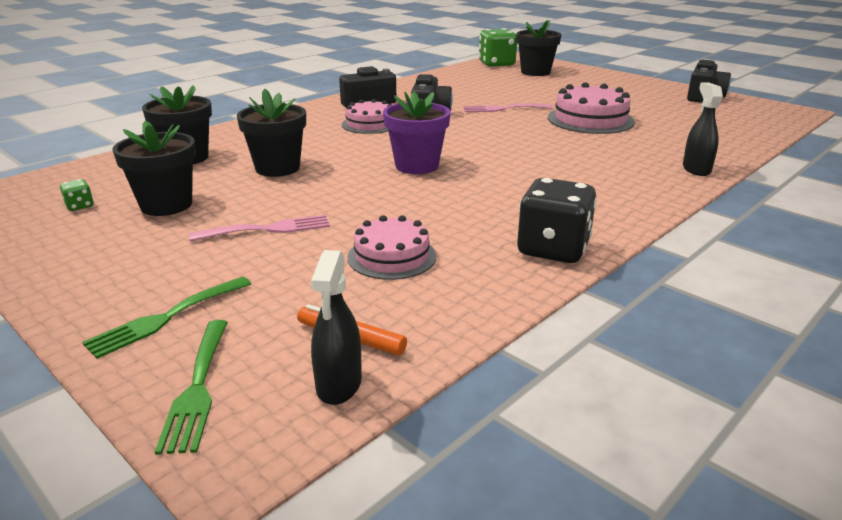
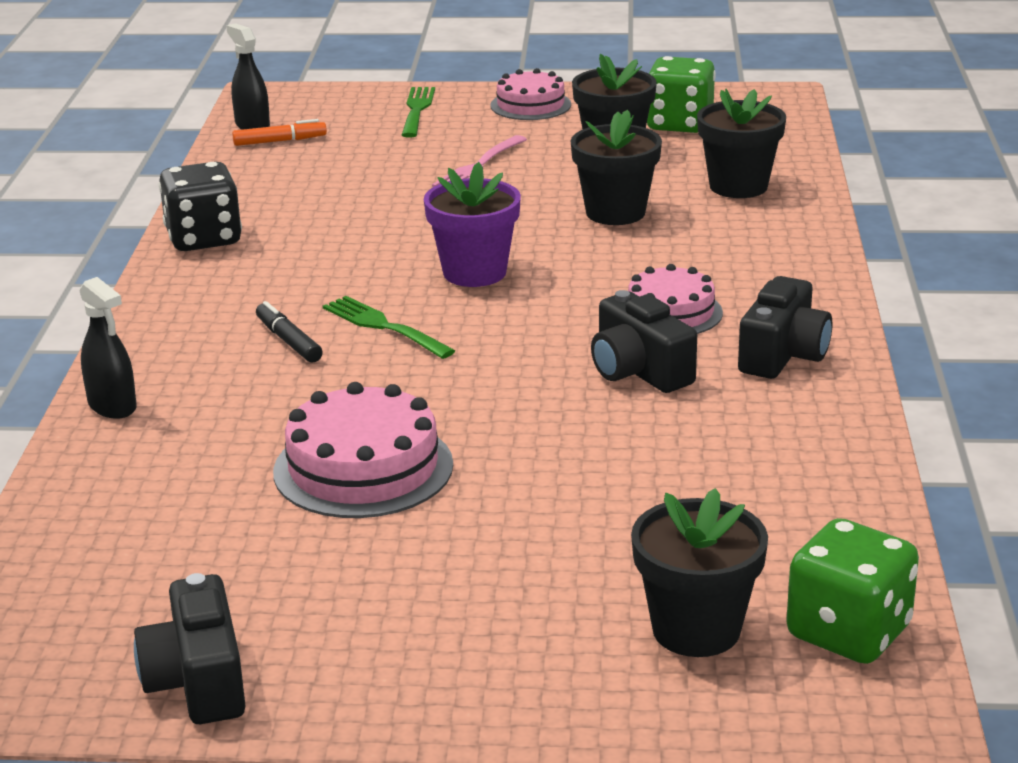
camera: 140 degrees right, 0 degrees up
(80, 206) = (679, 124): green dice -> green dice, size x2.33
(197, 388) = (328, 100): green fork -> green fork (383, 326)
(392, 256) = (335, 186): pink cake -> pink cake (530, 105)
(503, 109) = (546, 436): pink fork -> none
(568, 168) = (288, 341): none -> black marker

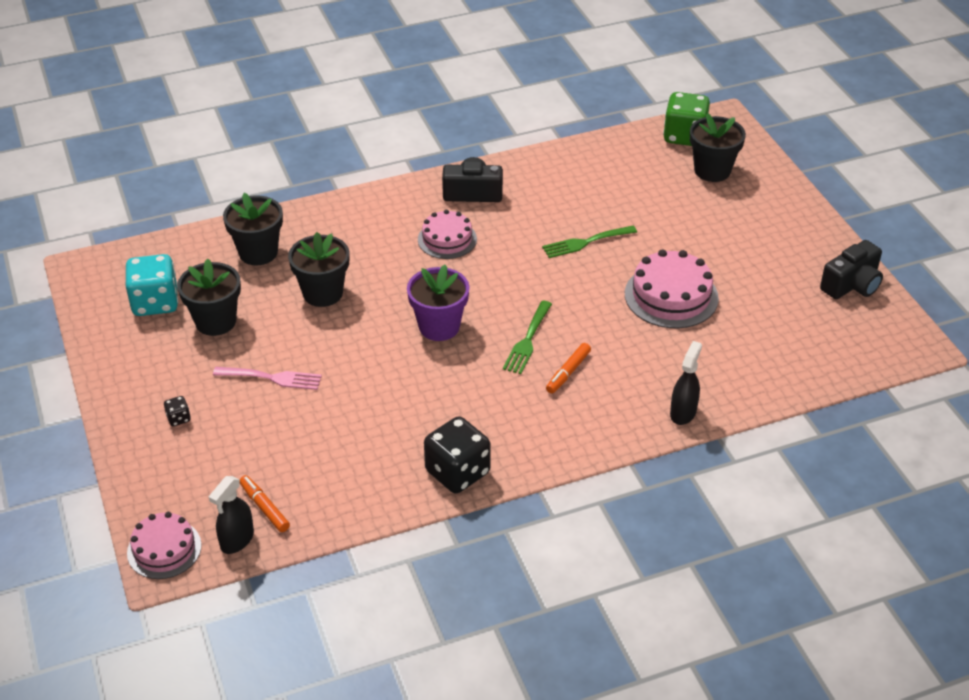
camera: 115 degrees left, 15 degrees up
(288, 341) = (568, 372): black marker -> orange marker
(417, 110) = (168, 450): green fork -> green fork (585, 242)
(461, 118) = (178, 418): none -> black dice
(530, 105) = (138, 389): pink cake -> pink cake (164, 549)
(638, 371) = (519, 234): black camera -> none
(679, 124) = (155, 302): green dice -> turquoise dice

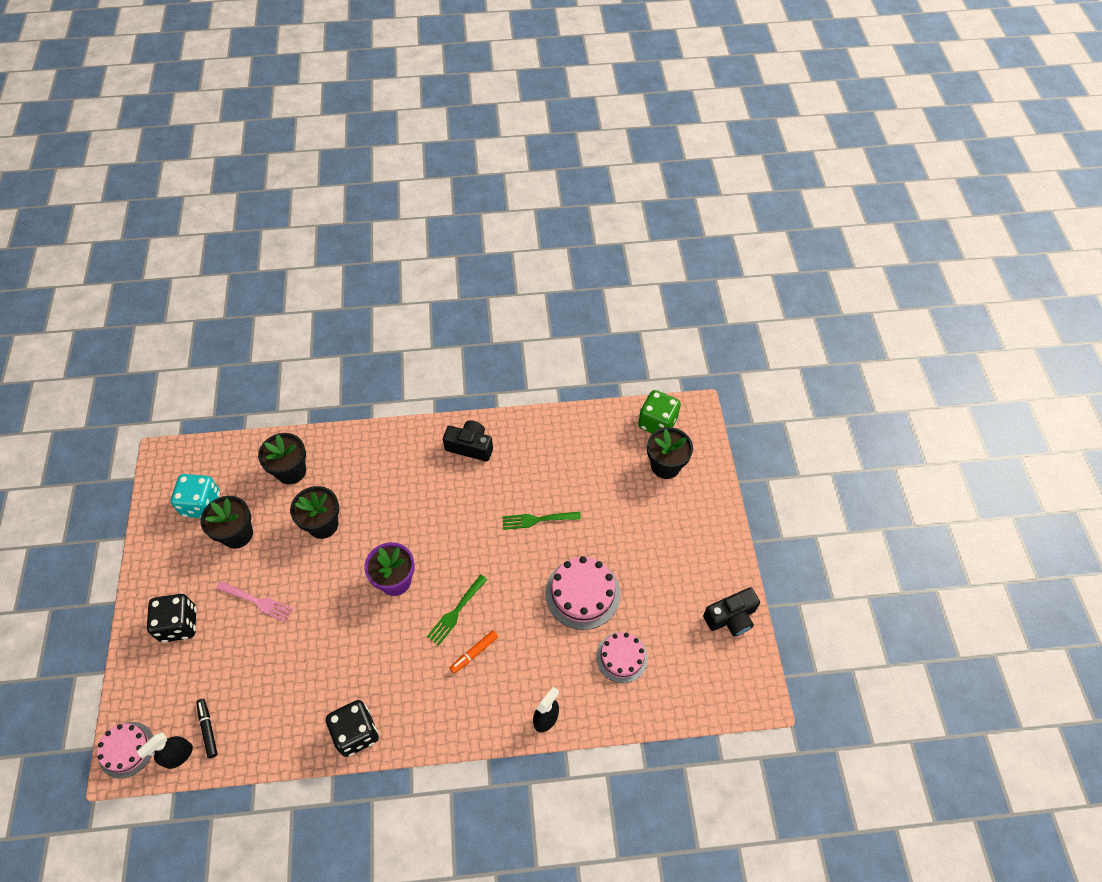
camera: 15 degrees right, 15 degrees up
(178, 418) = (179, 624): black dice -> black dice, size x2.33
(264, 508) = (208, 729): orange marker -> black marker
(447, 239) = (433, 491): pink cake -> pink cake (622, 657)

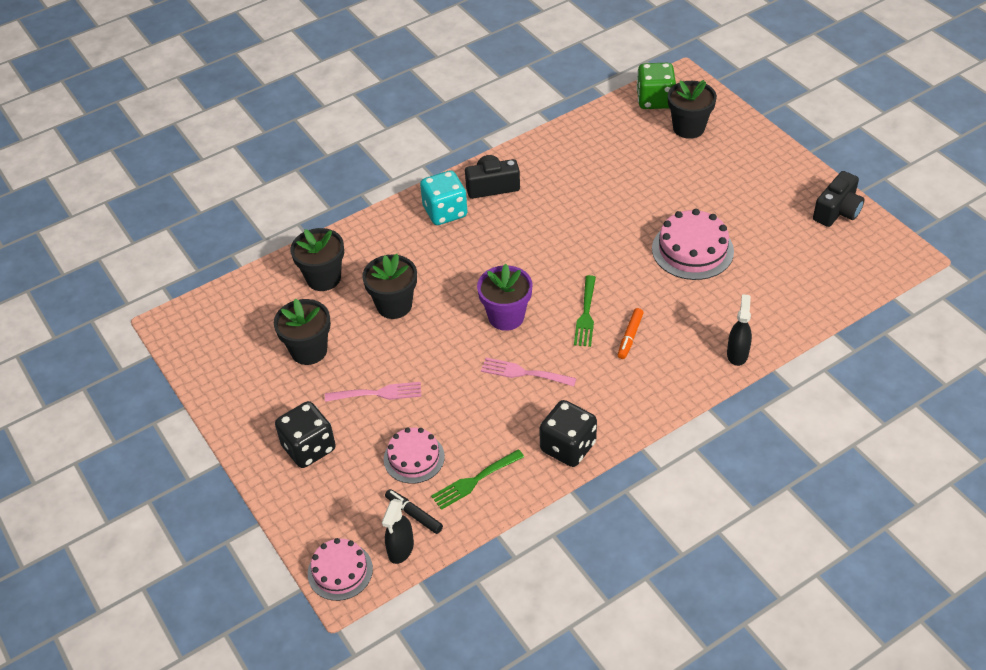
camera: 25 degrees left, 10 degrees down
(202, 504) = (248, 343): turquoise dice -> turquoise dice (445, 212)
(372, 642) = (523, 373): none -> pink fork
(537, 520) = (604, 214): green fork -> green fork (474, 481)
(622, 657) = (767, 280): pink cake -> pink cake (414, 458)

